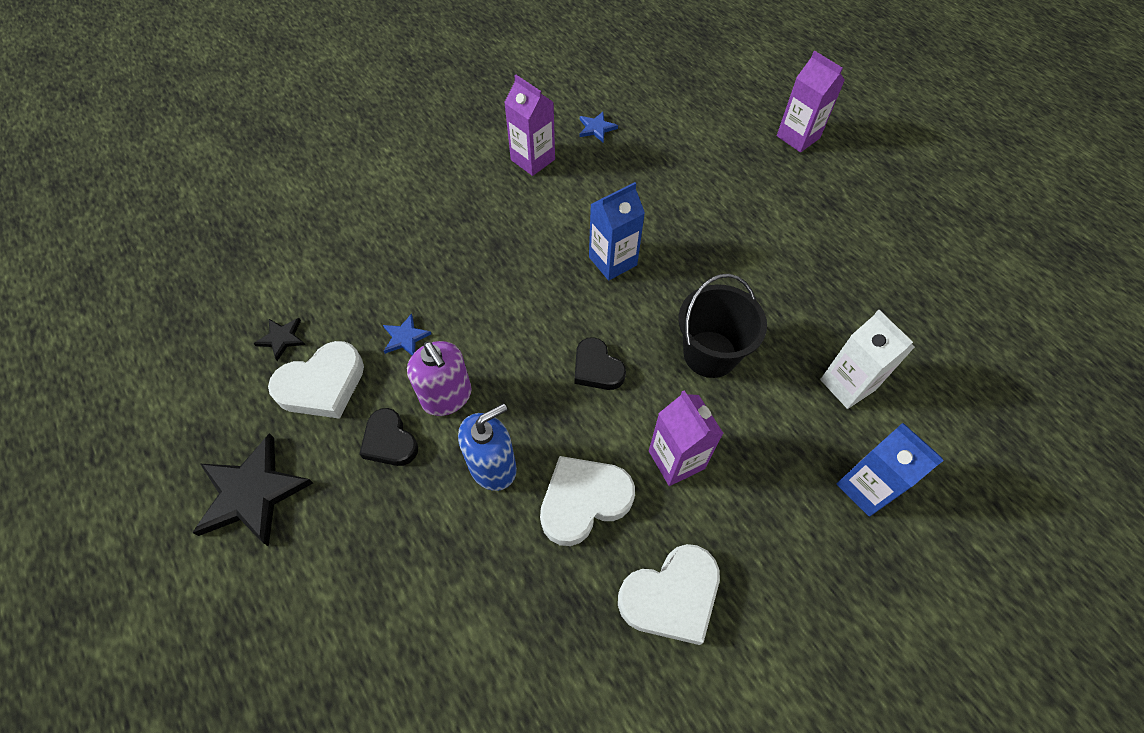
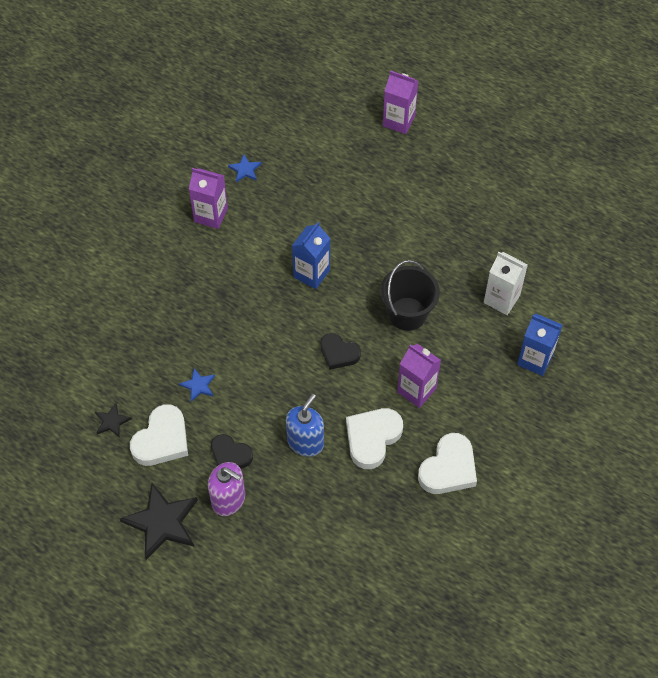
camera: 25 degrees left, 0 degrees up
(447, 396) = (250, 412): purple soap dispenser -> purple soap dispenser (228, 499)

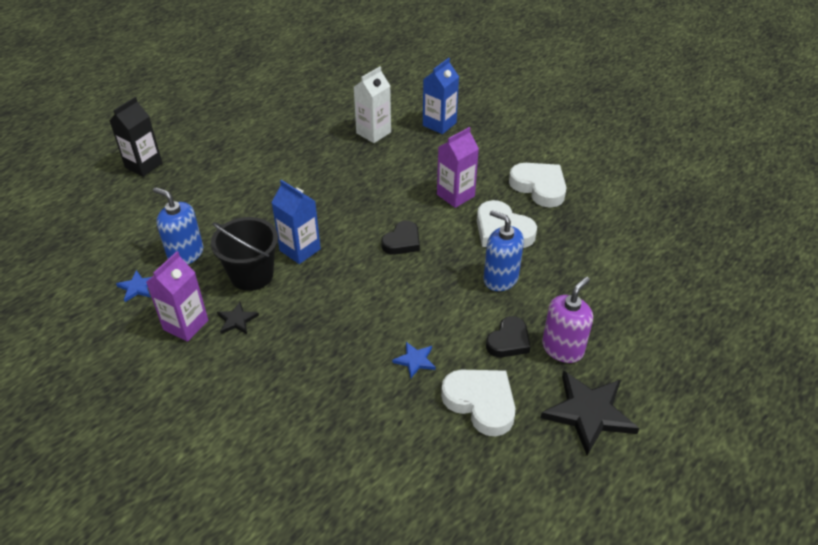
camera: 80 degrees left, 15 degrees down
(112, 421) = (448, 453): black star -> black star (237, 320)
(289, 190) = (186, 254): none -> blue soap dispenser
(398, 121) = (144, 165): purple carton -> black carton
(407, 314) = (371, 190): black bucket -> black bucket (251, 275)

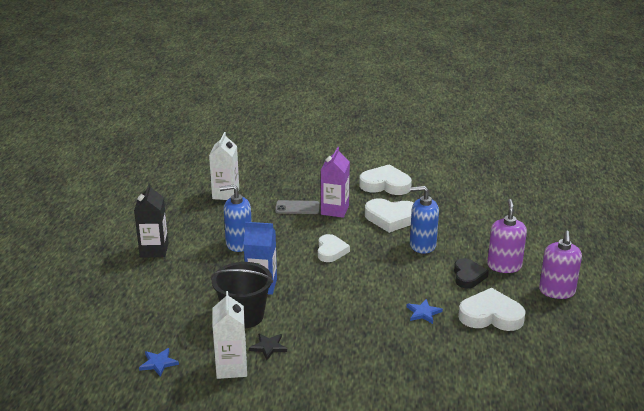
camera: 35 degrees left, 15 degrees down
(144, 165) = (51, 284): black carton -> black carton (154, 250)
(185, 325) = (231, 368): purple carton -> white carton
(186, 254) = (171, 326): blue soap dispenser -> blue soap dispenser (238, 243)
(402, 241) = (331, 251): black heart -> white heart
(422, 176) = (297, 208): none -> grey phone
(439, 124) = (270, 172): blue carton -> none
(589, 413) = (557, 291): black star -> purple soap dispenser

